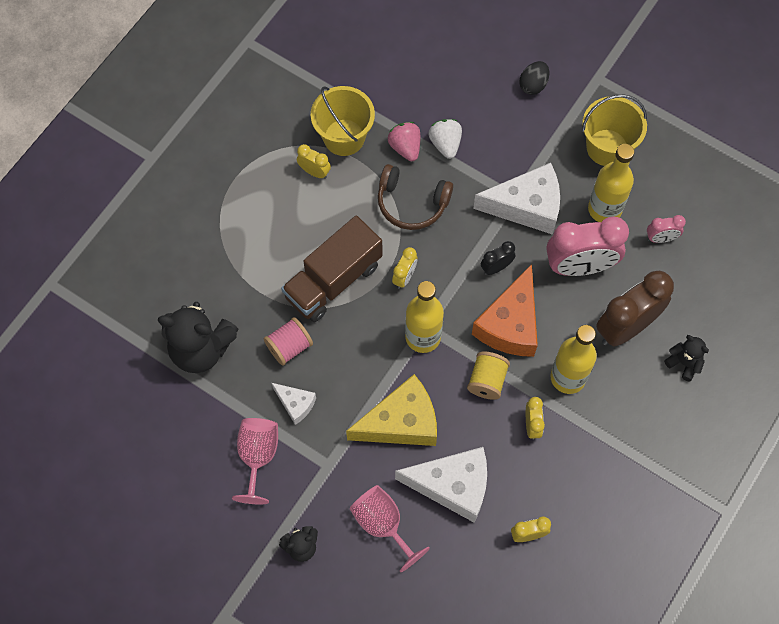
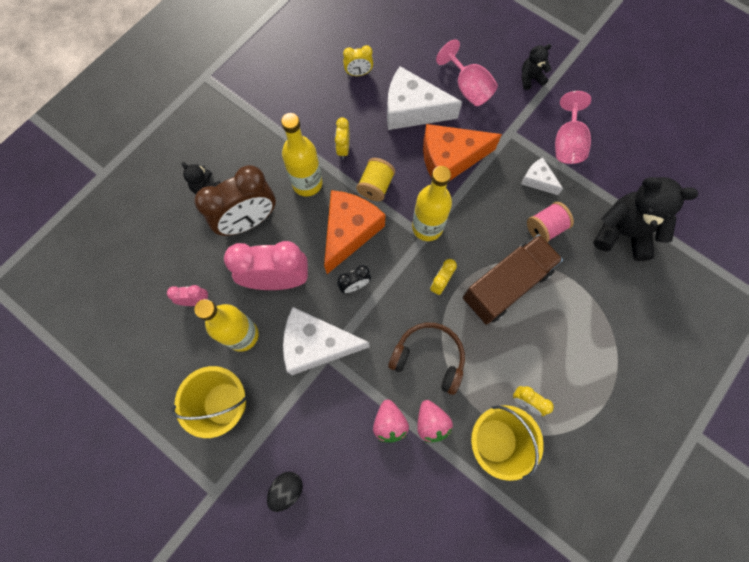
camera: 175 degrees left, 5 degrees up
(401, 422) = (450, 159): yellow cheese -> orange cheese
(445, 144) = (389, 423): white strawberry -> pink strawberry

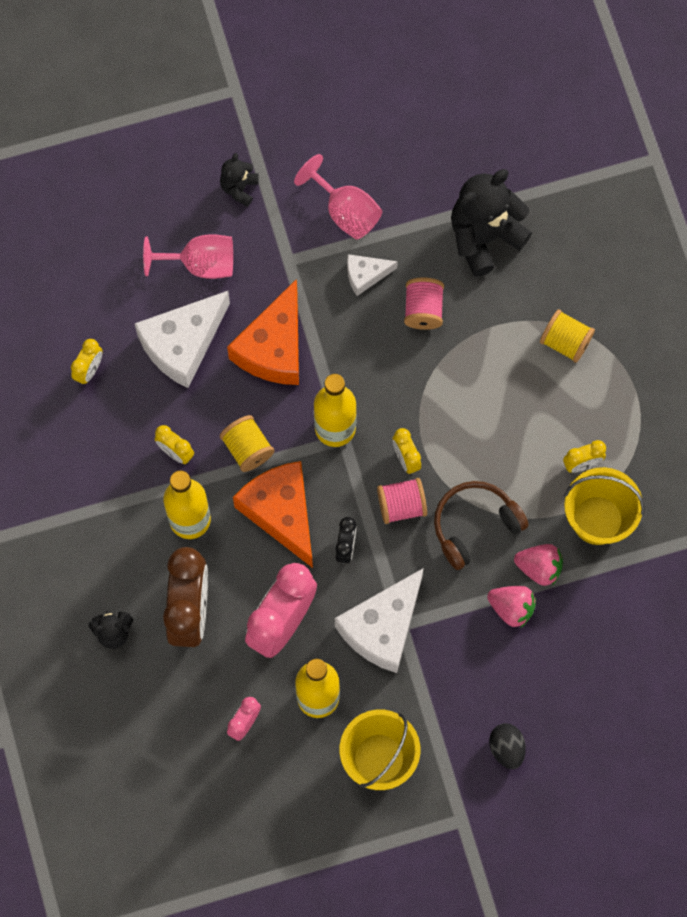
camera: 55 degrees left, 0 degrees up
(407, 301) = (401, 505): none -> pink spool
(506, 285) = (455, 395): brown truck -> none
(598, 331) = (565, 342): none -> yellow spool

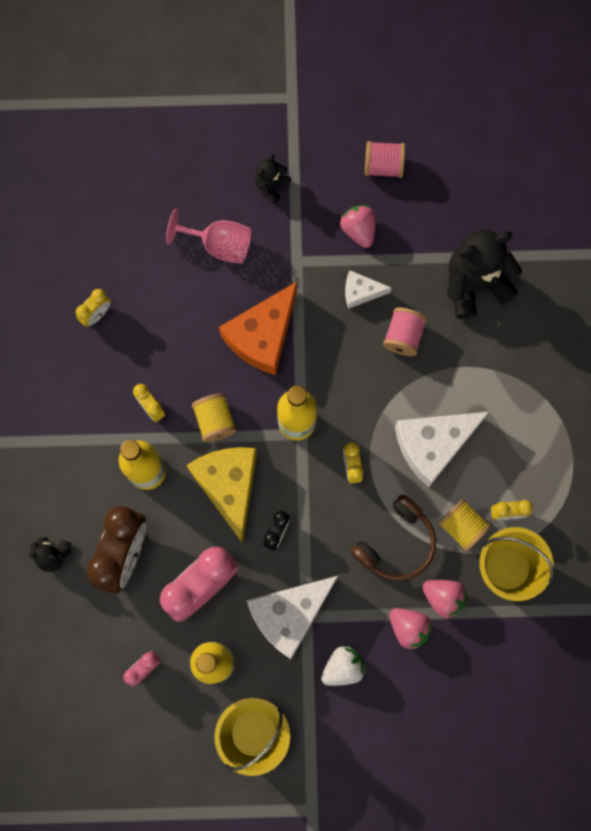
camera: 15 degrees right, 5 degrees up
(182, 344) = (184, 312): white cheese -> white cheese (433, 445)
(281, 512) = (229, 486): orange cheese -> yellow cheese
(345, 211) = (358, 230): pink goblet -> pink strawberry
(401, 505) = (336, 508): pink spool -> pink spool (383, 166)
(453, 667) = (343, 667): none -> white strawberry
(475, 525) = (396, 543): brown headphones -> brown headphones turned 150 degrees clockwise
(506, 748) = (370, 755): black egg -> none
(565, 342) = (521, 398): yellow spool -> yellow spool (462, 526)

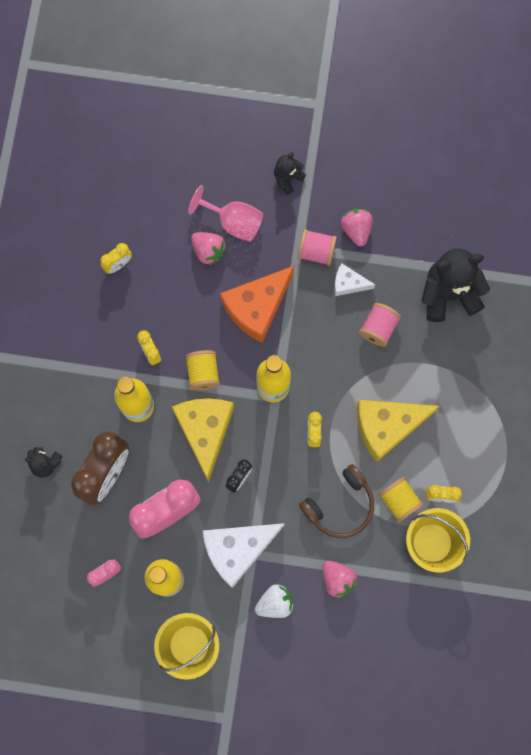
camera: 10 degrees right, 0 degrees up
(383, 166) = (387, 177): pink spool -> pink spool (316, 251)
(433, 445) = (387, 426): white cheese -> yellow cheese
(443, 597) = (372, 559): pink strawberry -> pink strawberry (208, 251)

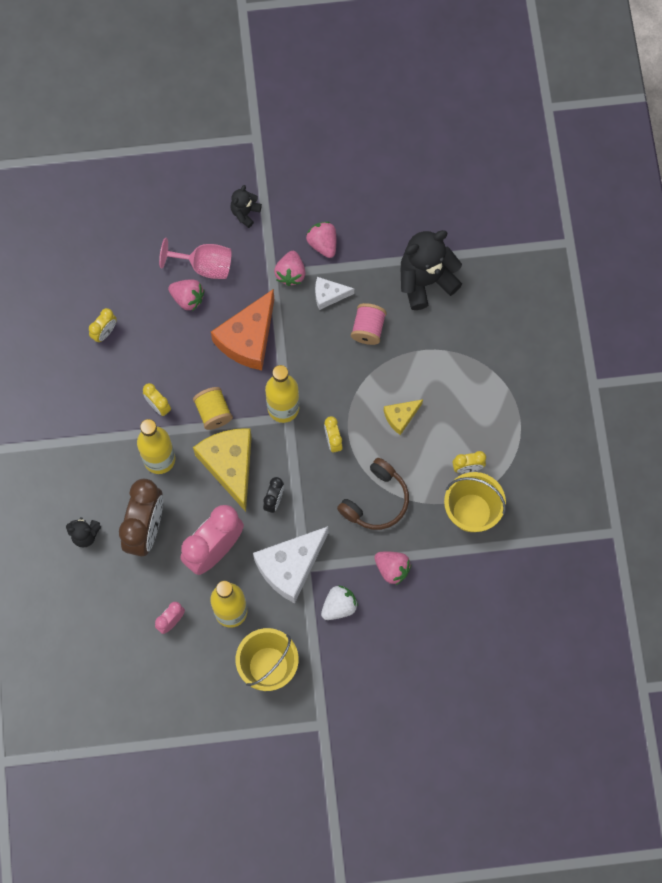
camera: 15 degrees left, 5 degrees down
(316, 251) = (290, 273): pink spool -> pink strawberry
(387, 426) = (400, 417): yellow cheese -> yellow cheese, size x0.51
(399, 501) = (430, 482): yellow spool -> none

